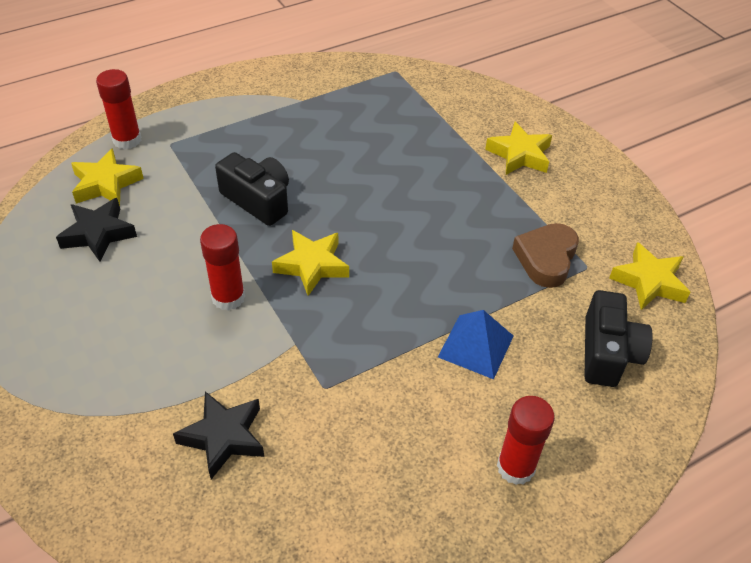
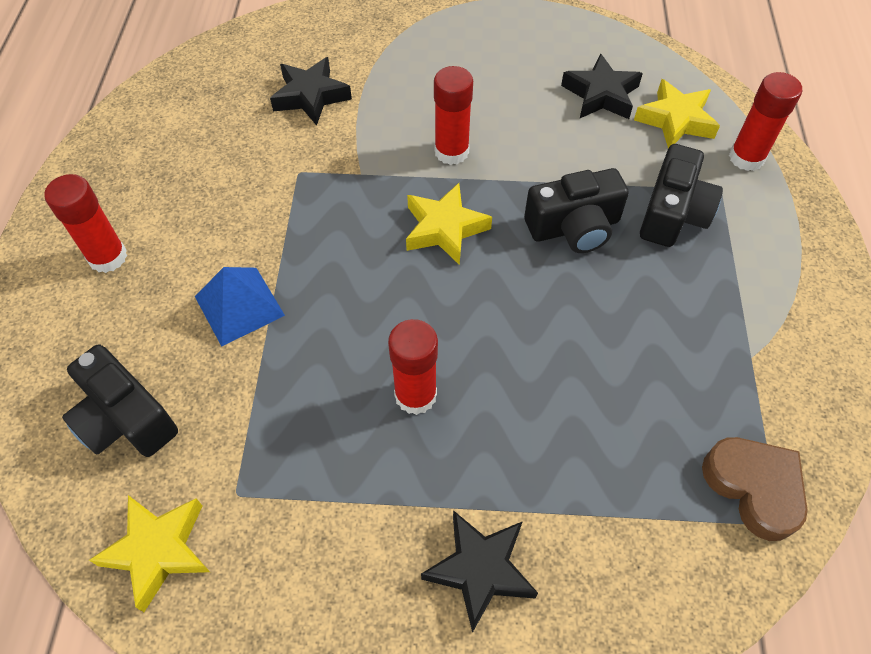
camera: 125 degrees right, 10 degrees up
(209, 159) = (673, 213): none -> black camera
(452, 220) = (415, 395): none -> red glue stick
(520, 155) = (480, 570): yellow star -> black star
(546, 259) = (284, 456): brown heart -> brown heart (754, 487)

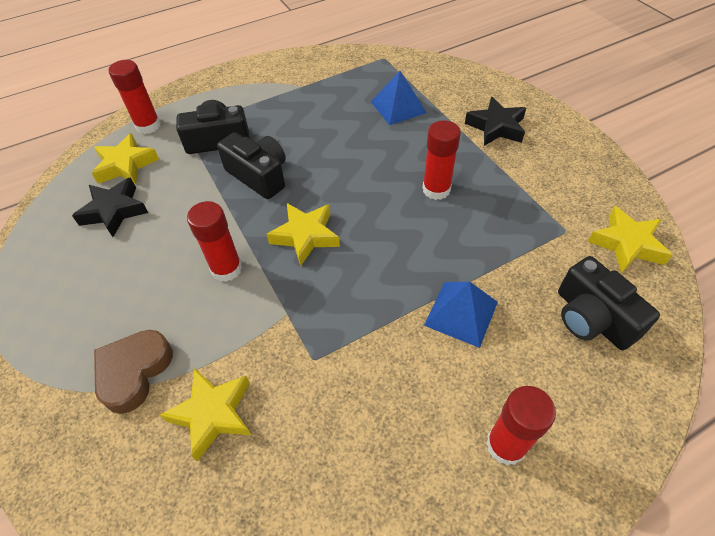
camera: 120 degrees left, 5 degrees down
(125, 419) = (592, 318): black camera -> black camera turned 135 degrees clockwise
(311, 96) = (213, 414): black star -> yellow star
(619, 458) = (398, 107): none -> blue pyramid
(754, 487) = (373, 68): brown heart -> brown heart (134, 372)

